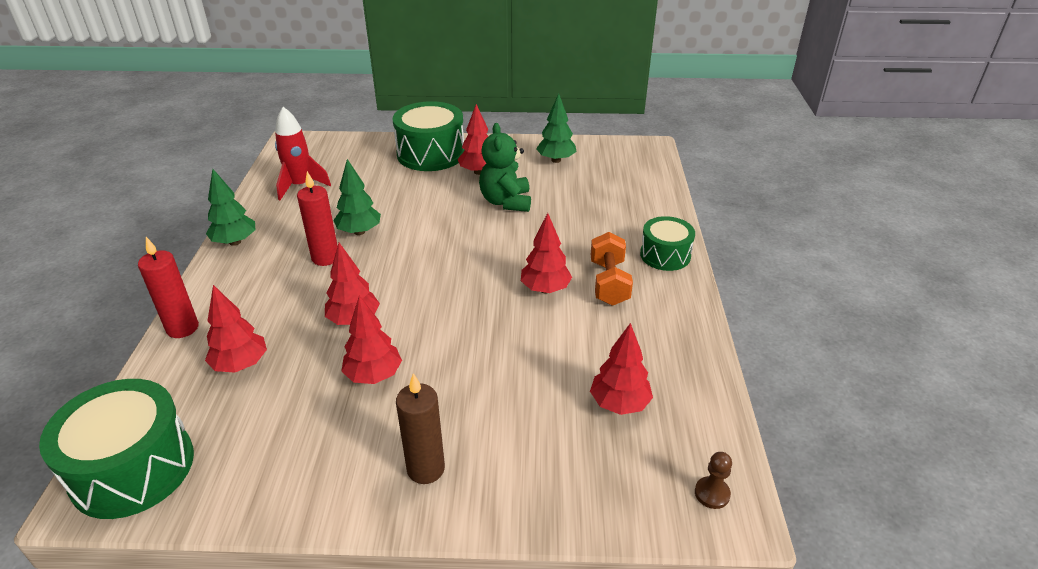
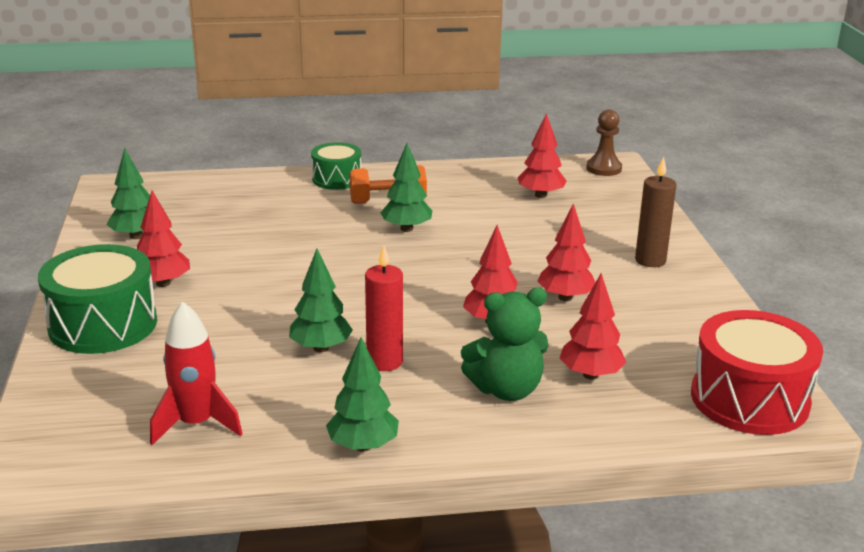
camera: 100 degrees left, 10 degrees down
(133, 468) = (749, 399): green drum -> red drum
(182, 328) = (554, 434): red candle -> none
(506, 202) = (241, 259): green teddy bear -> green teddy bear (506, 390)
(545, 289) = (406, 229): red tree -> green tree
(712, 493) = (603, 168): brown pawn -> brown pawn, size x1.53

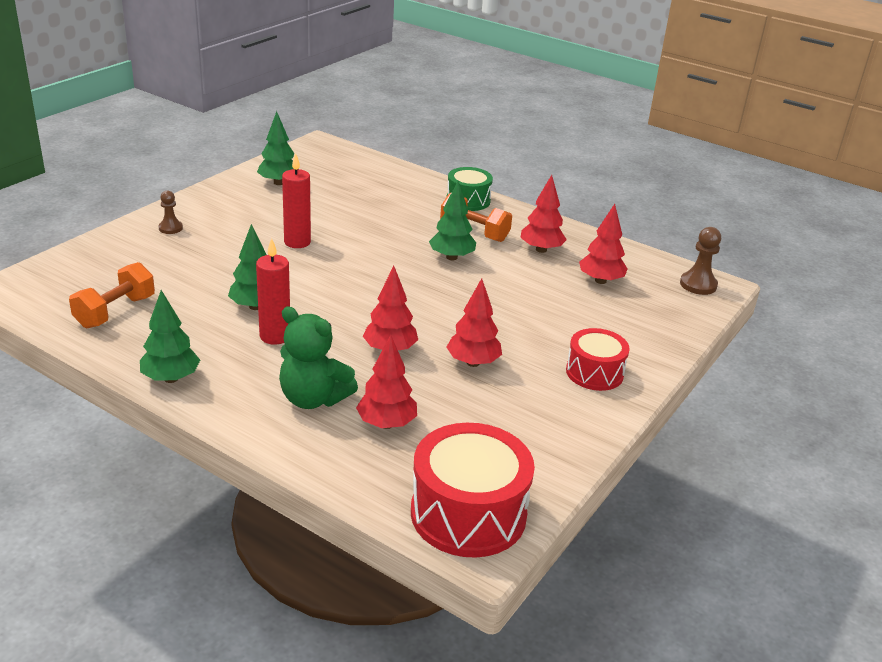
camera: 40 degrees right, 5 degrees up
(103, 324) = (170, 228): green drum -> brown pawn
(163, 283) = (242, 219): red tree -> red tree (541, 250)
(196, 424) = (115, 312): red rocket -> orange dumbbell
(254, 278) = (297, 242): none -> red candle
(650, 260) = (594, 373): brown candle -> red drum

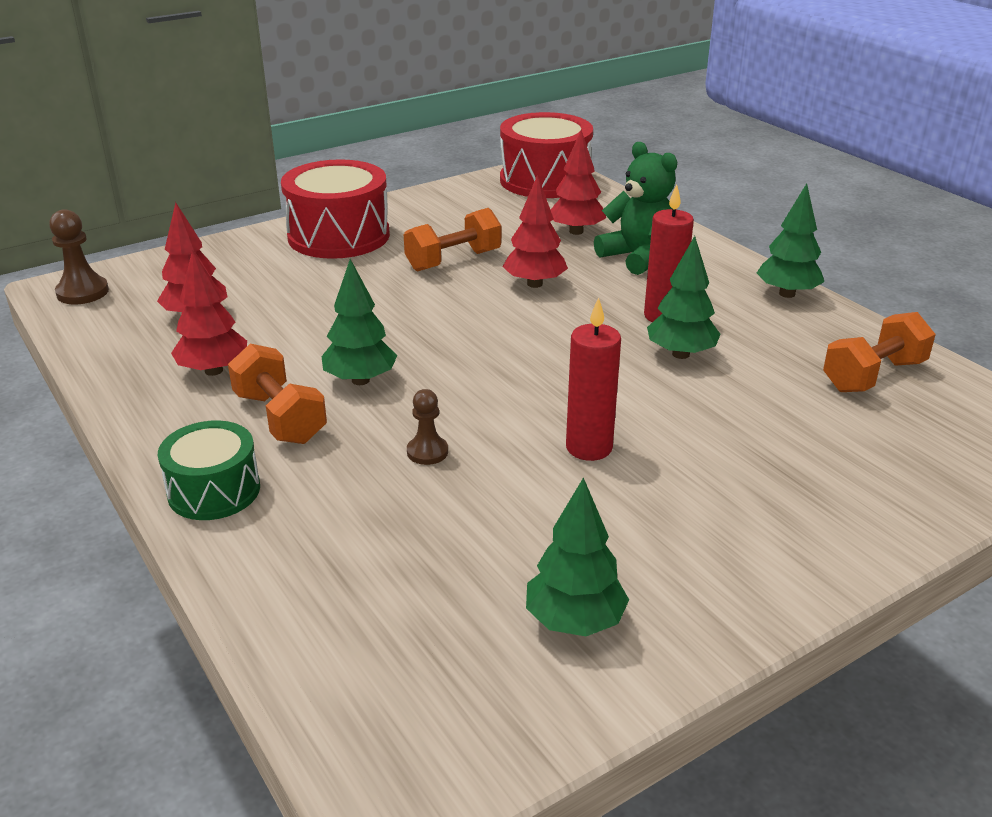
camera: 155 degrees left, 0 degrees up
(170, 228) = (816, 519): brown pawn -> brown pawn (427, 452)
(473, 362) = (453, 261): red tree -> orange dumbbell
(594, 373) = (339, 236): red drum -> red drum, size x1.66

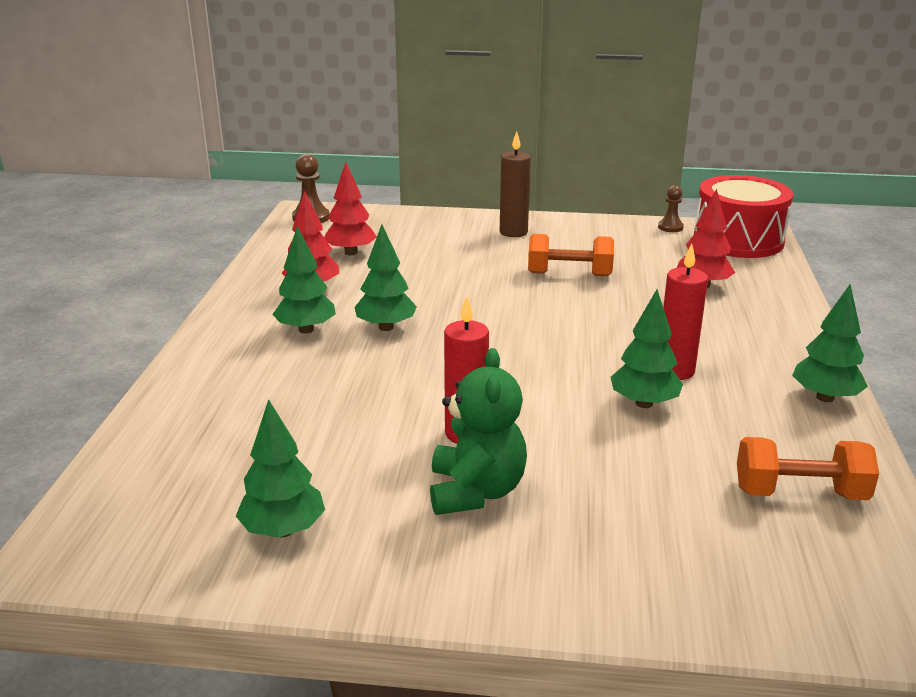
camera: 40 degrees right, 5 degrees down
(214, 491) = (212, 354): green drum -> none
(280, 418) = (306, 330): orange dumbbell -> green tree
(339, 236) = (513, 232): red drum -> brown candle
(427, 452) = (358, 387): brown pawn -> brown pawn (670, 227)
(535, 284) = (606, 311): red tree -> none
(638, 257) = (726, 321): green teddy bear -> green teddy bear (476, 491)

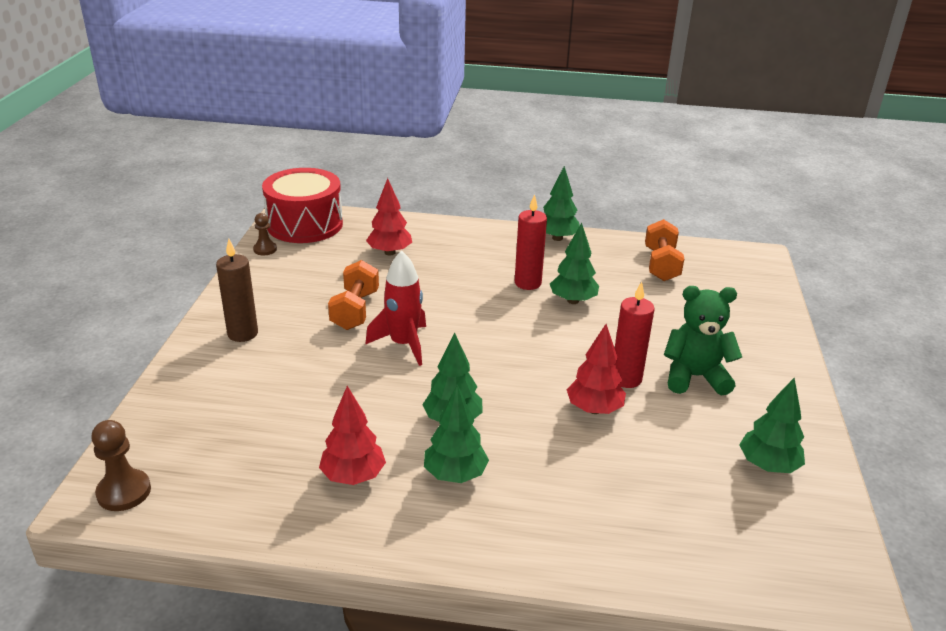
camera: 90 degrees left, 5 degrees up
(351, 252) = (259, 449): red tree -> red tree (594, 409)
(512, 300) = (403, 344): none -> red rocket

